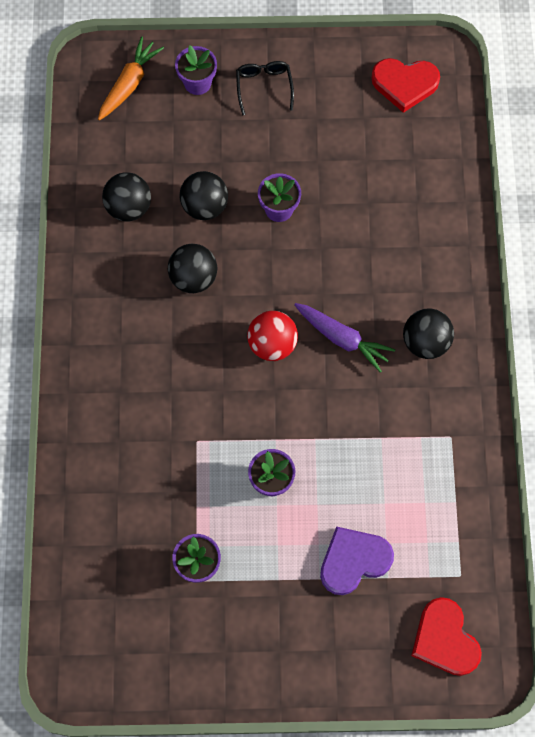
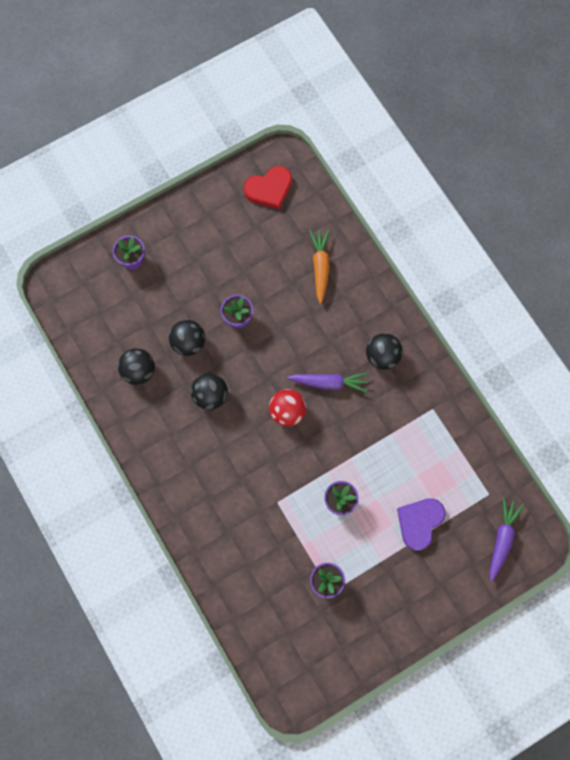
camera: 30 degrees left, 5 degrees up
(129, 84) = (87, 285): orange carrot -> orange carrot (320, 267)
(264, 87) = (178, 239): black glasses -> none
(444, 639) = (502, 539): red heart -> purple carrot

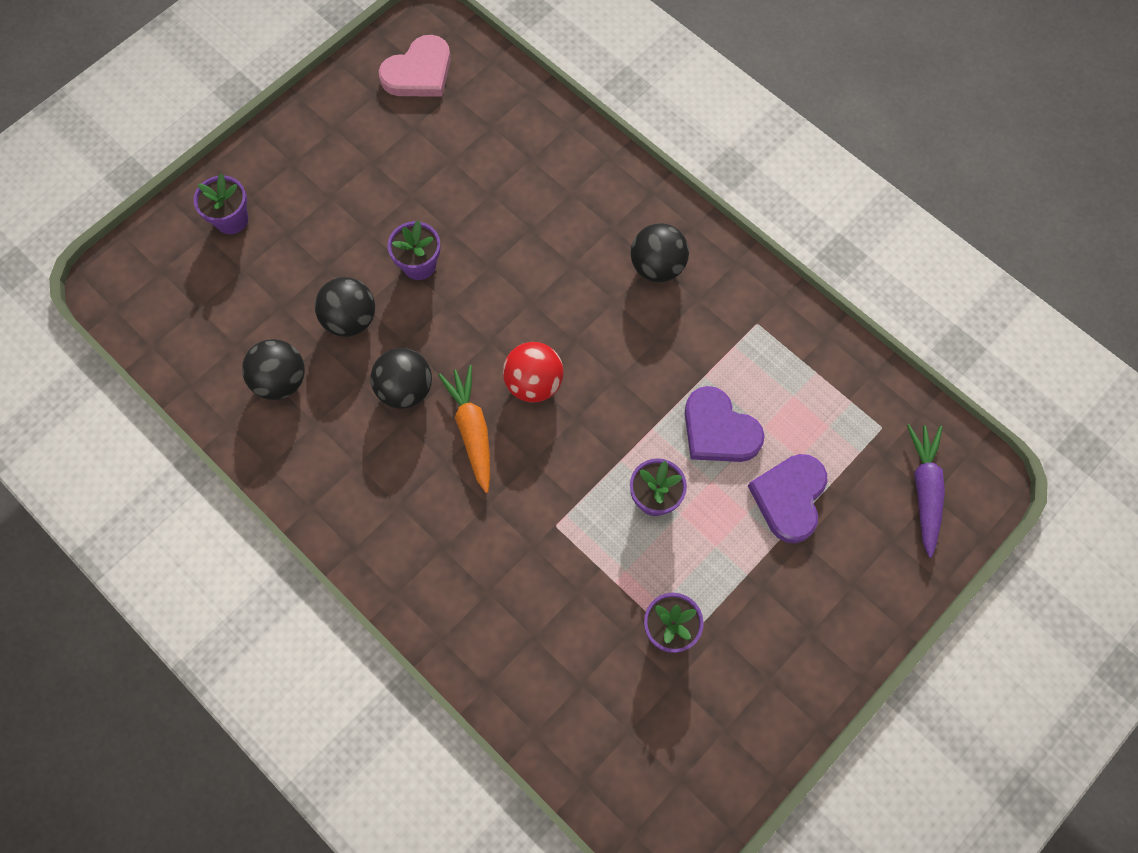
camera: 15 degrees left, 5 degrees down
(269, 189) = (419, 72): red heart -> pink heart
(320, 267) = (526, 162): orange carrot -> orange carrot (472, 430)
(329, 383) = (587, 325): purple carrot -> none
(389, 470) = (718, 430): none -> purple heart

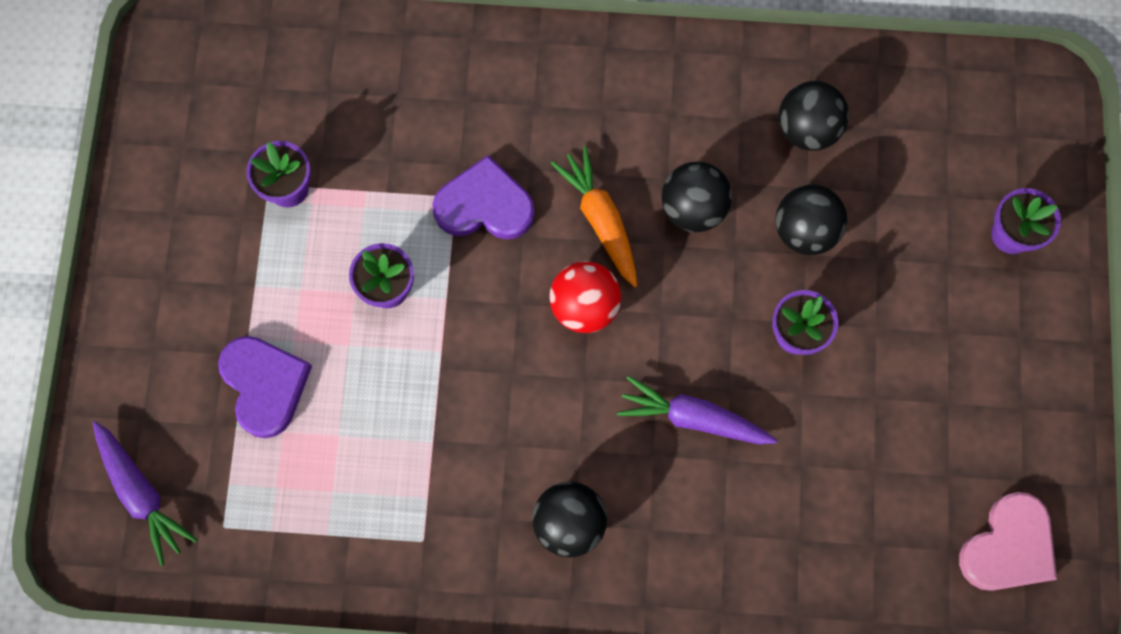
camera: 140 degrees right, 5 degrees up
(419, 72) = (1008, 547): pink heart -> pink heart turned 150 degrees counterclockwise
(472, 430) = (600, 220): orange carrot -> orange carrot turned 150 degrees counterclockwise
(528, 266) = (693, 418): none -> purple carrot
(718, 430) = (378, 398): purple heart -> purple heart (484, 205)

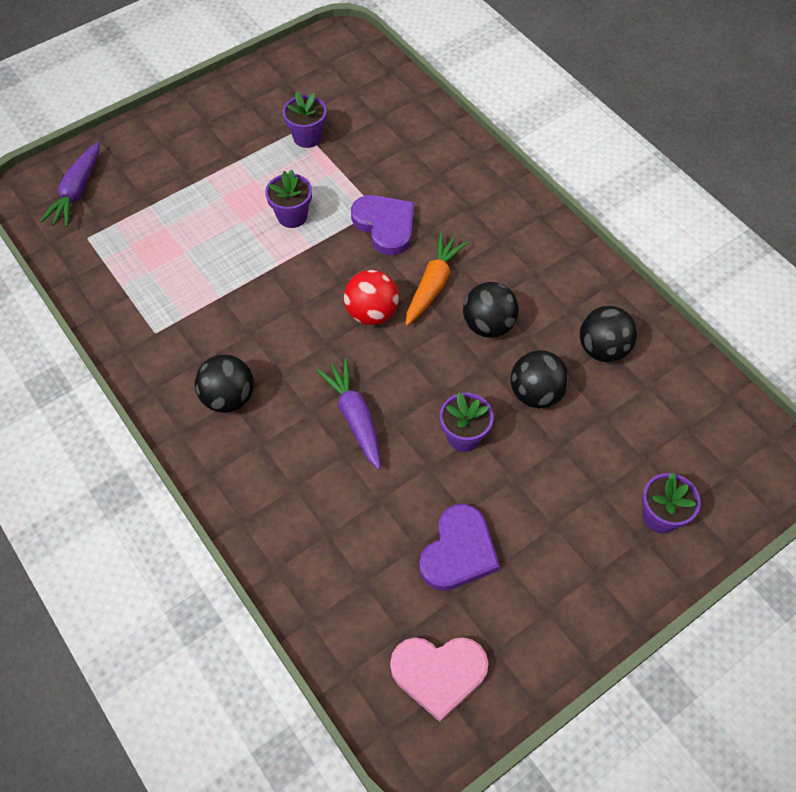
camera: 50 degrees right, 15 degrees down
(265, 385) = (185, 201): purple heart -> purple heart (458, 551)

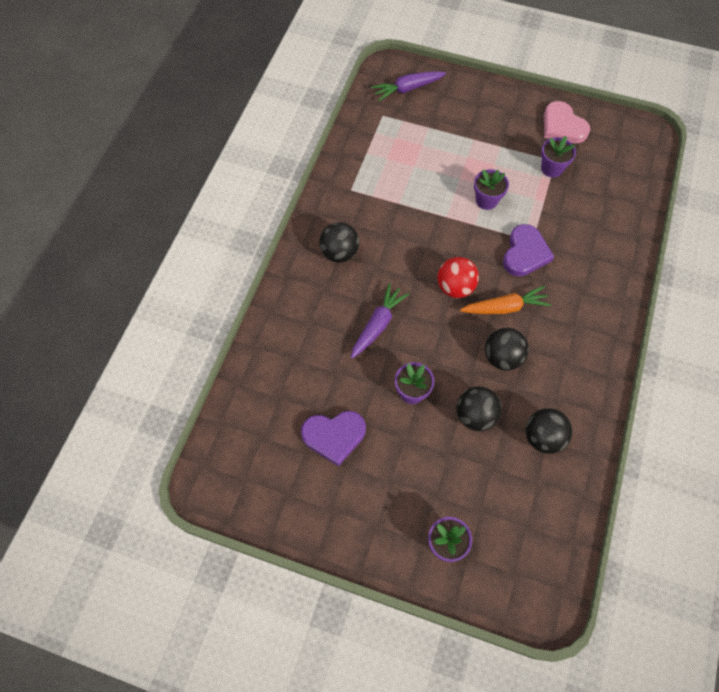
camera: 55 degrees right, 5 degrees up
(438, 673) = (252, 471): pink heart -> pink heart (562, 126)

